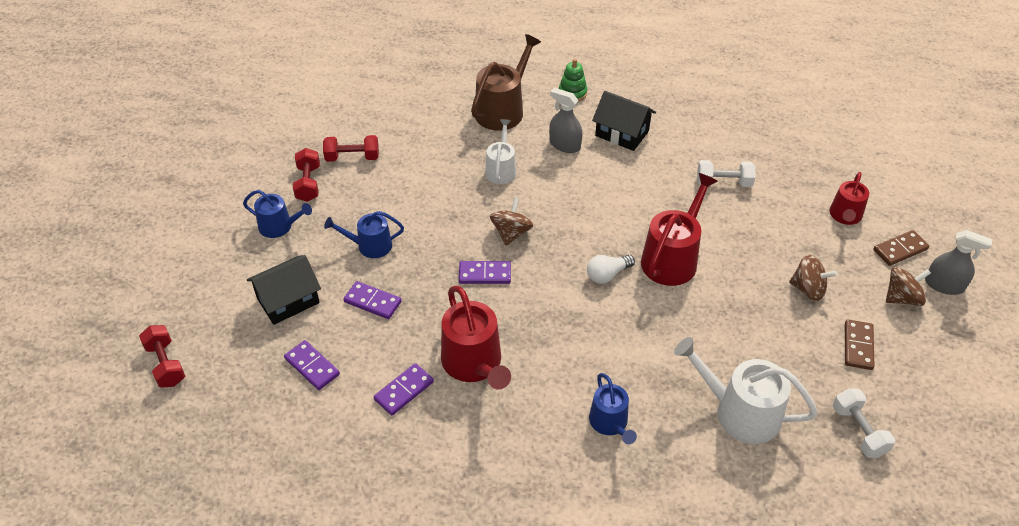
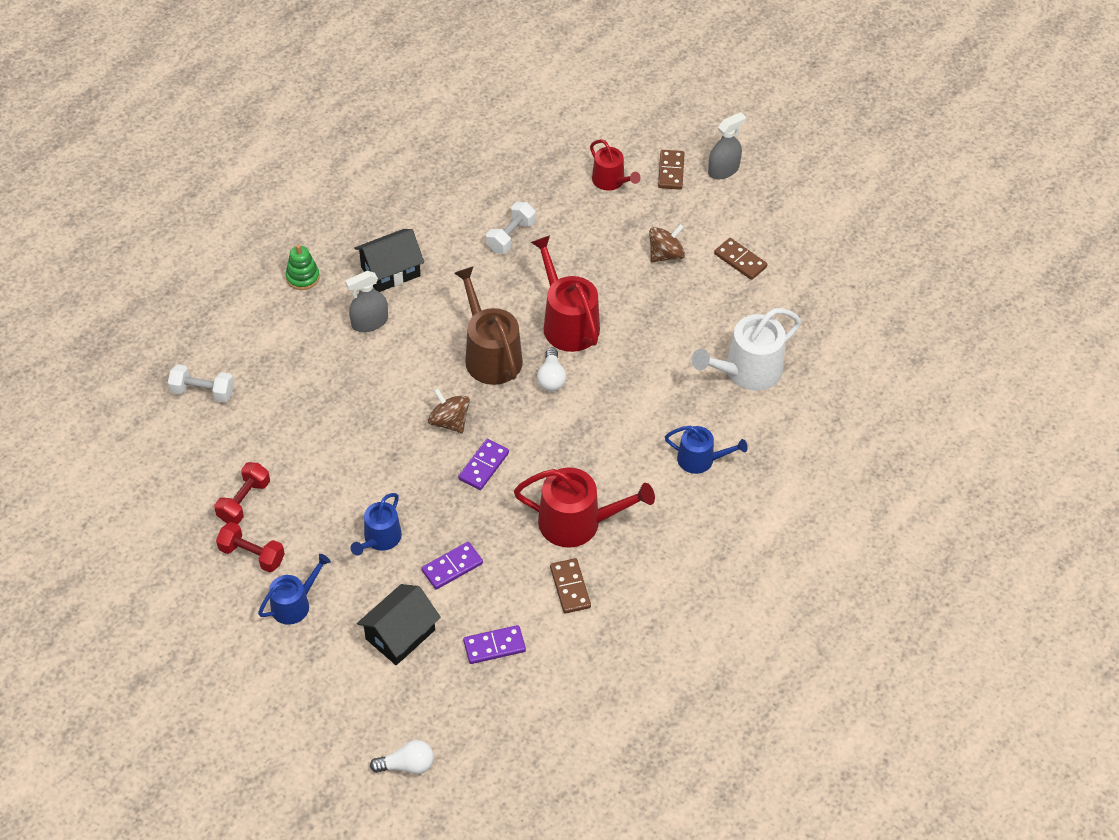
camera: 60 degrees left, 5 degrees up
(166, 364) = (407, 765): red dumbbell -> white light bulb
(288, 300) = (400, 634): black house -> black house turned 45 degrees clockwise
(404, 391) = (570, 587): purple domino -> brown domino
(501, 169) = (362, 388): white watering can -> none
(502, 110) = (279, 345): brown watering can -> brown watering can (490, 355)
(858, 431) = (811, 310): white dumbbell -> white dumbbell (203, 391)
(902, 298) = (716, 203): brown spinning top -> none

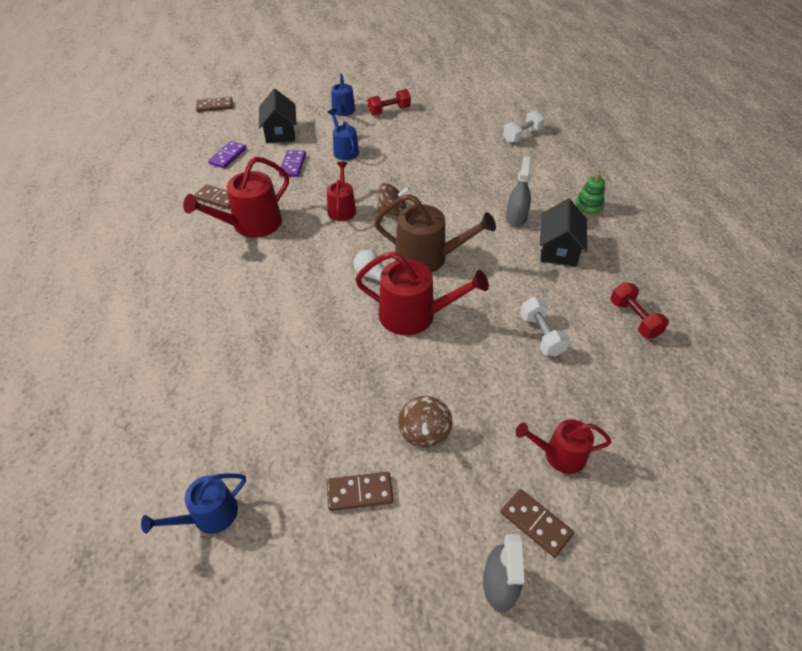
camera: 130 degrees right, 5 degrees down
(244, 501) = (426, 121): red dumbbell -> red dumbbell (634, 319)
(407, 765) = (215, 106): white light bulb -> brown domino
(484, 466) = (342, 209): purple domino -> red watering can
(700, 459) = (212, 311): blue watering can -> blue watering can (209, 515)
(747, 371) = (243, 398): white watering can -> none

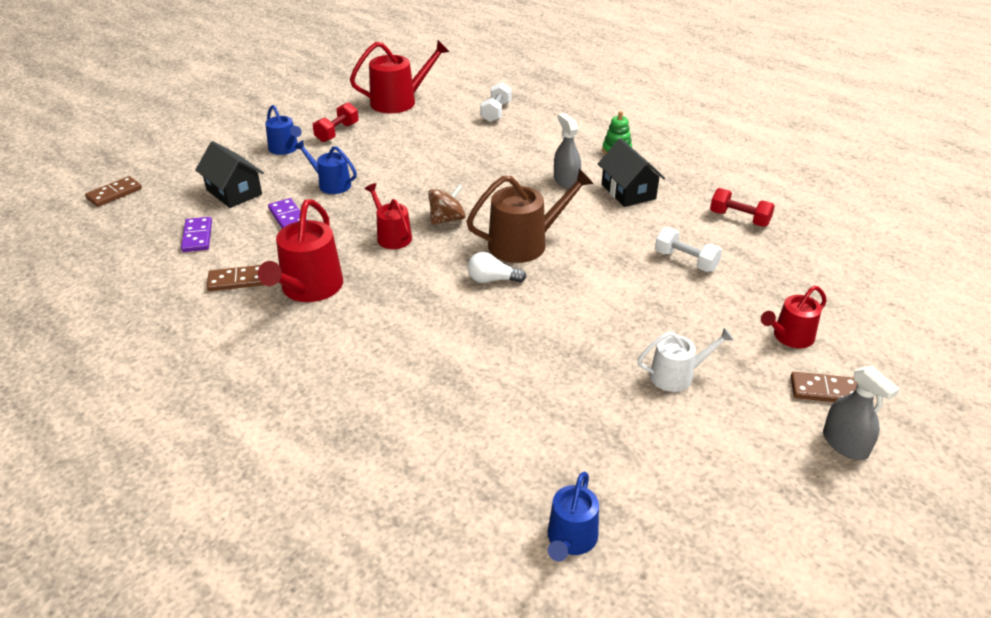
camera: 35 degrees left, 10 degrees down
(359, 493) = (677, 446): brown domino -> none
(414, 315) = (566, 294): red watering can -> red watering can (399, 101)
(424, 432) = (676, 375): brown spinning top -> white watering can

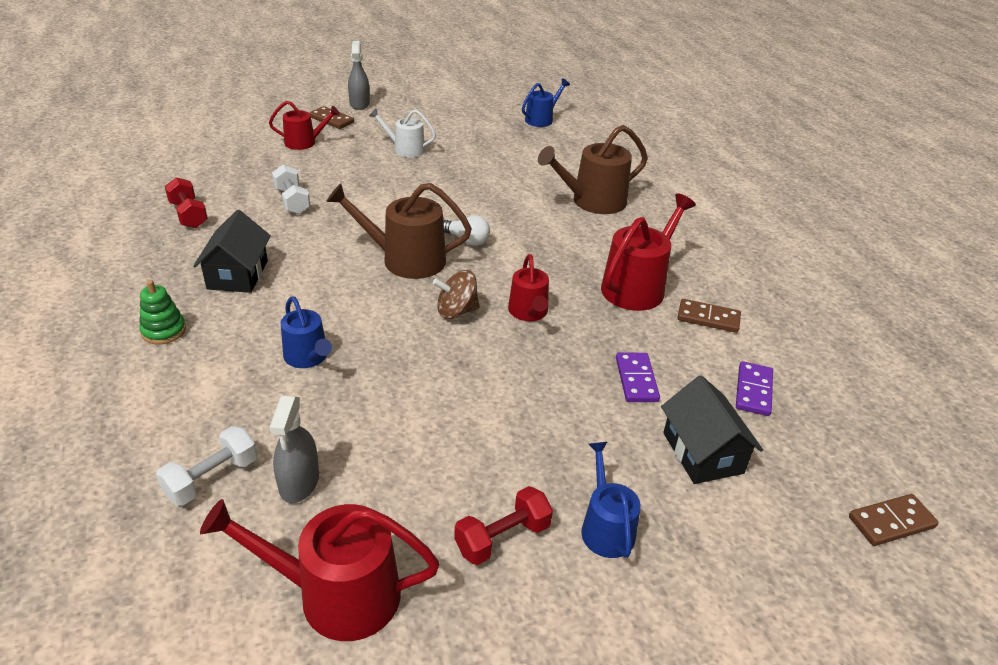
camera: 155 degrees left, 0 degrees up
(331, 184) = (562, 416): blue watering can -> blue watering can (308, 357)
(397, 380) = (593, 201): none -> brown watering can
(566, 181) = (280, 311): grey spray bottle -> grey spray bottle (299, 482)

